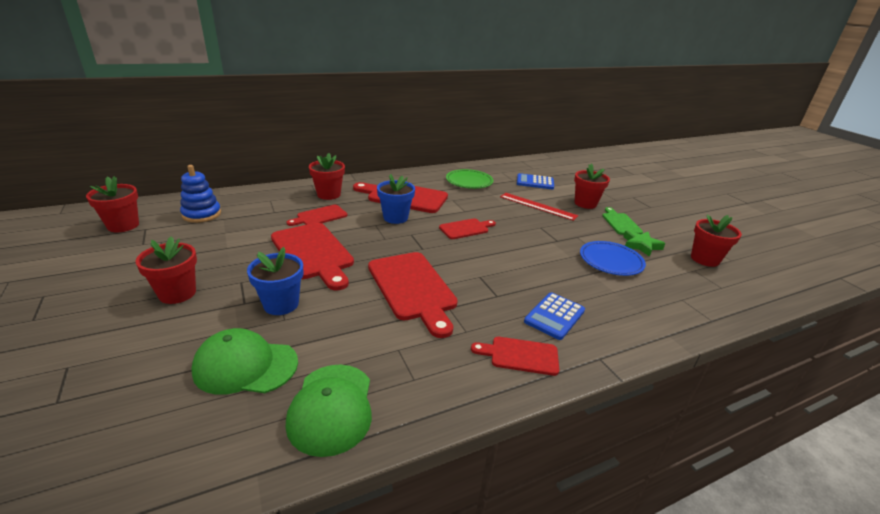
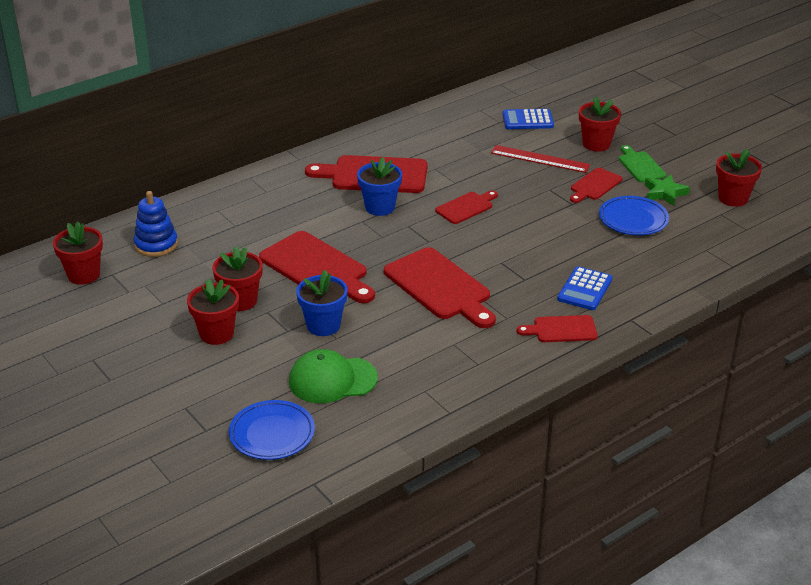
camera: 10 degrees left, 5 degrees up
(122, 425) = (272, 434): none -> blue plate
(320, 216) = (292, 222): red cutting board -> red cutting board (594, 185)
(329, 194) = (281, 189): red flower pot -> red flower pot (240, 301)
(331, 408) = (423, 395): green cap -> none
(469, 182) = (444, 135): green plate -> none

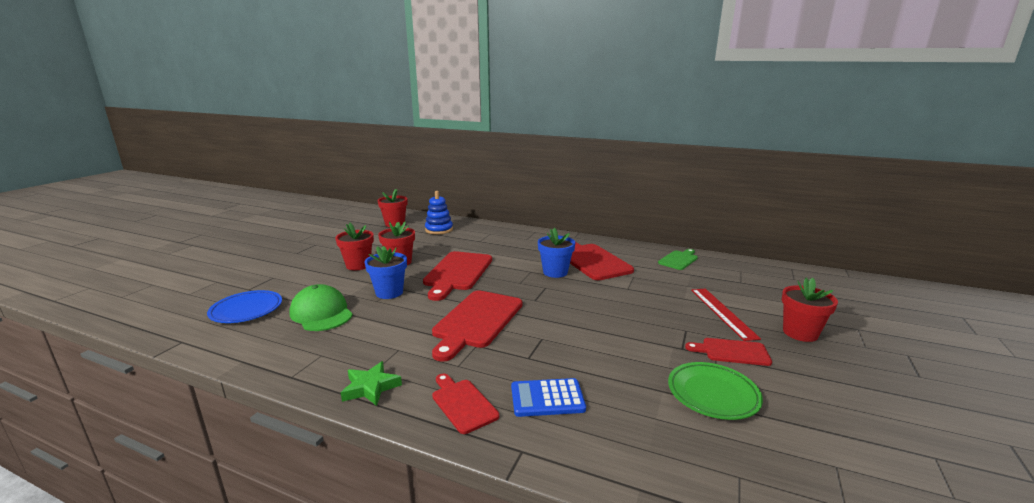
camera: 60 degrees right, 15 degrees down
(466, 207) = (601, 301): red cutting board -> none
(527, 120) = (767, 292): blue calculator -> none
(633, 219) = (713, 394): blue plate -> green plate
(640, 166) = (815, 369): green cutting board -> green cutting board (678, 260)
(664, 193) = (797, 402): green star -> green star (371, 387)
(733, 198) = (890, 468): red flower pot -> none

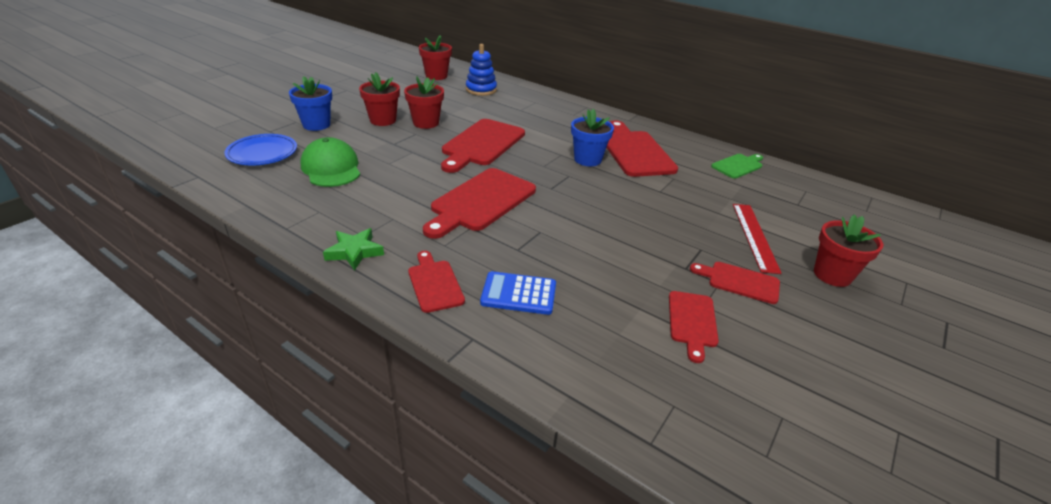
camera: 10 degrees right, 15 degrees up
(389, 292) = (404, 156): blue flower pot -> blue flower pot (316, 125)
(713, 394) = (692, 322): green plate -> red cutting board

